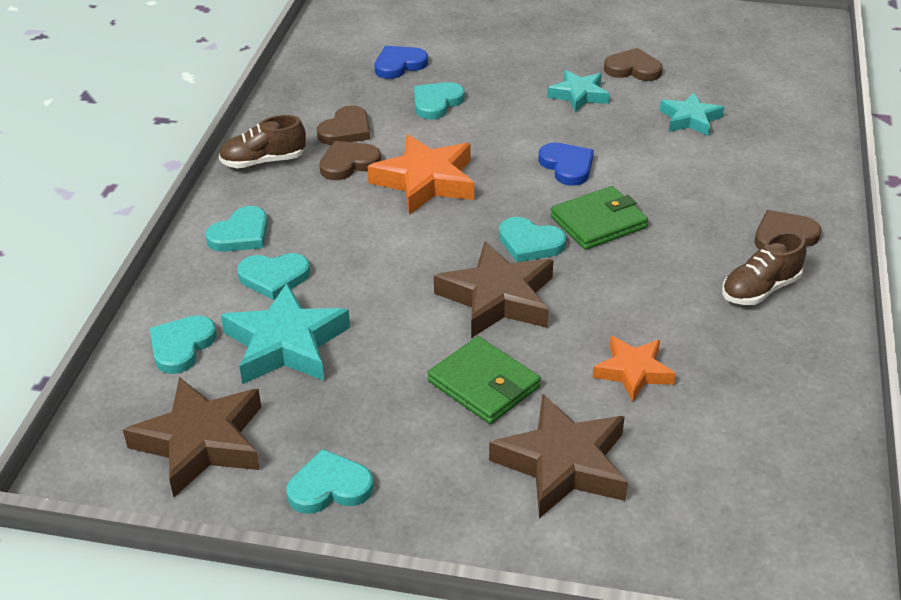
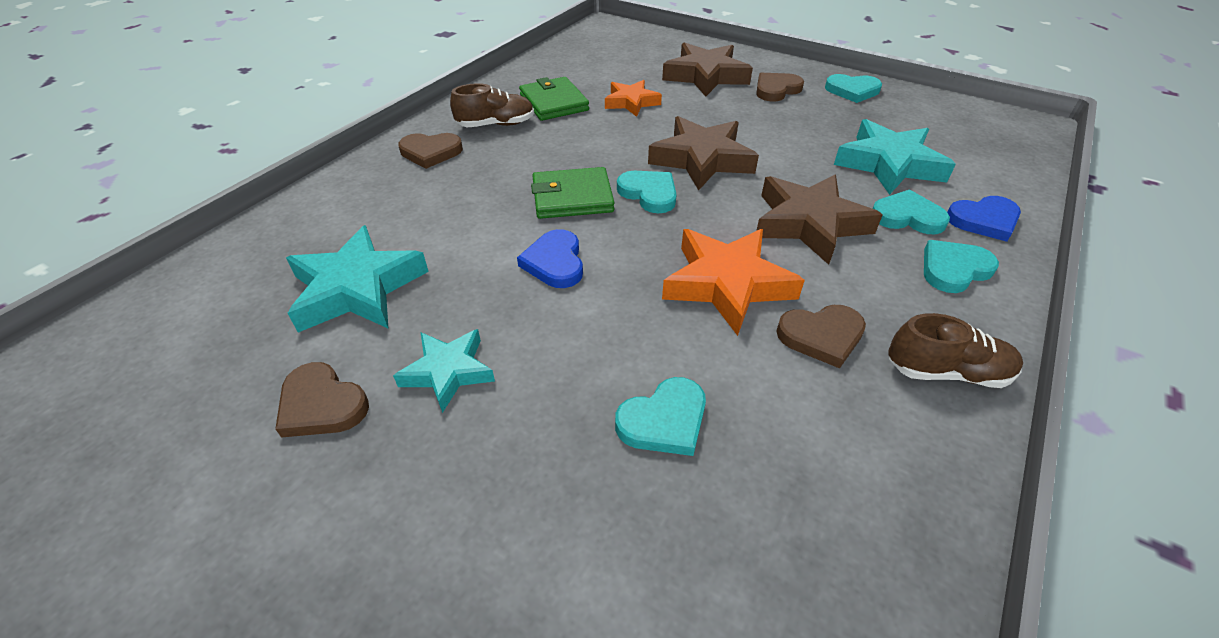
camera: 160 degrees left, 5 degrees up
(181, 346) = (983, 180): turquoise heart -> none
(201, 442) = (944, 123): brown star -> brown star (809, 223)
(346, 130) = (820, 401): brown heart -> brown heart (776, 90)
(399, 65) = (696, 558): blue heart -> blue heart (984, 220)
(484, 384) = (737, 115): green wallet -> green wallet (553, 103)
(690, 119) = (357, 288): turquoise star -> turquoise star, size x1.63

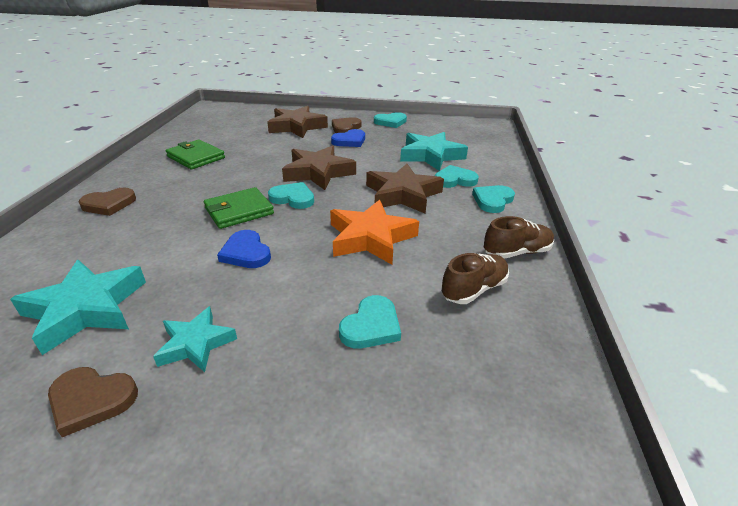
camera: 25 degrees left, 10 degrees down
(496, 125) = (156, 177): brown shoe -> brown shoe (474, 289)
(631, 102) = (253, 148): orange star -> none
(821, 336) = (441, 252): brown heart -> none
(984, 220) = (494, 174): blue heart -> blue heart (349, 141)

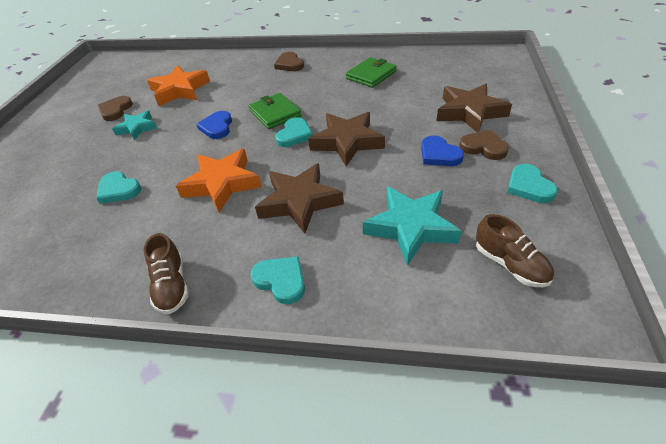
camera: 95 degrees right, 10 degrees up
(86, 309) = (180, 90): turquoise star -> orange star
(246, 253) = (217, 127): blue heart -> blue heart turned 60 degrees counterclockwise
(454, 180) = (337, 248): turquoise heart -> none
(474, 289) = (131, 245): brown shoe -> brown shoe (510, 264)

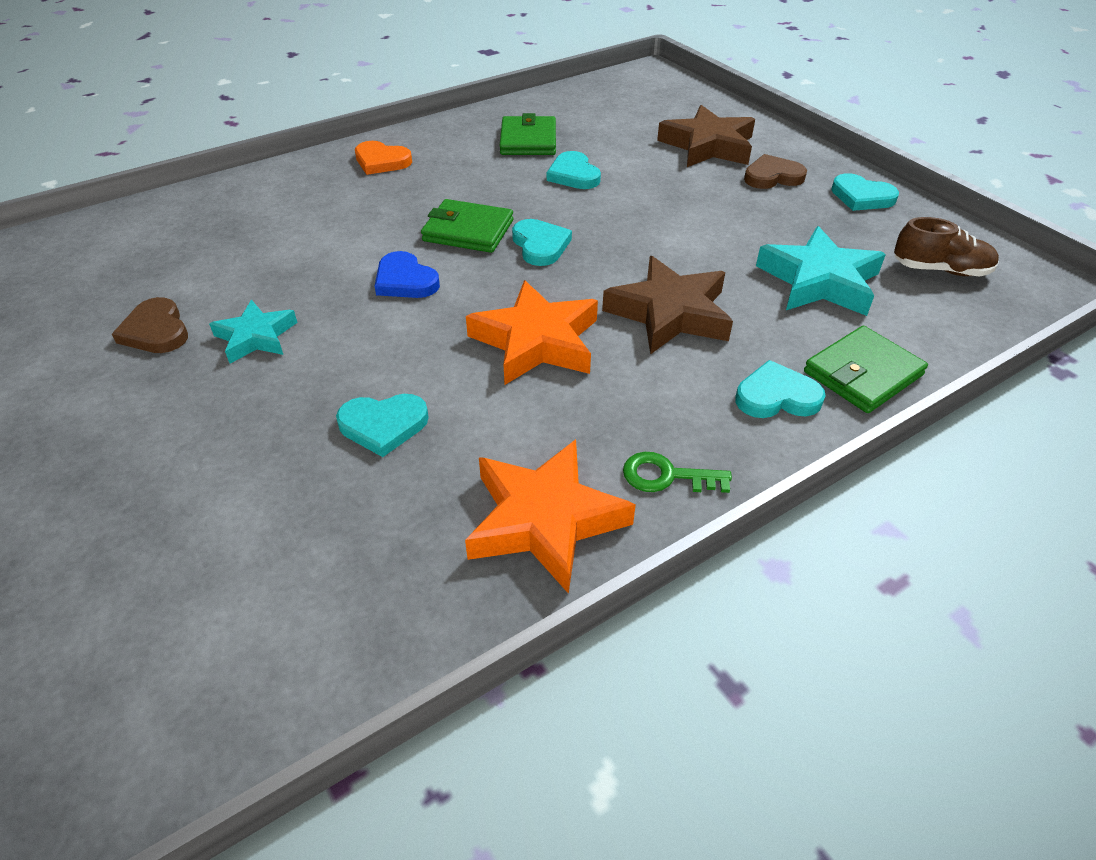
camera: 45 degrees left, 0 degrees up
(172, 286) = (667, 476): brown shoe -> green key
(180, 90) = (240, 257): orange star -> orange star (545, 520)
(289, 64) = (381, 161): brown heart -> orange heart
(347, 142) = (622, 227): brown star -> none
(347, 299) = (863, 373): none -> green wallet
(366, 102) = (573, 175): none -> turquoise heart
(439, 154) = (741, 200): blue heart -> none

